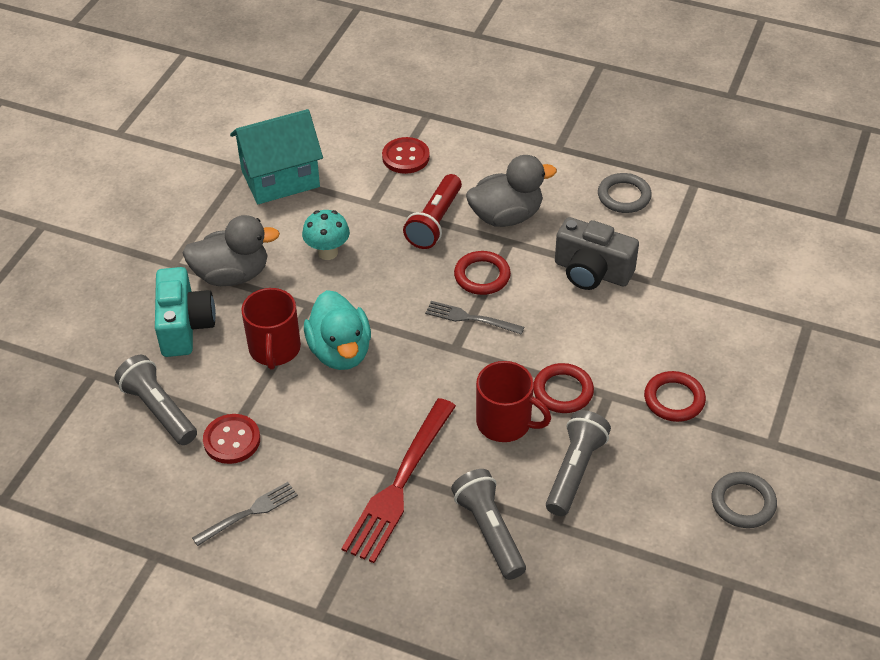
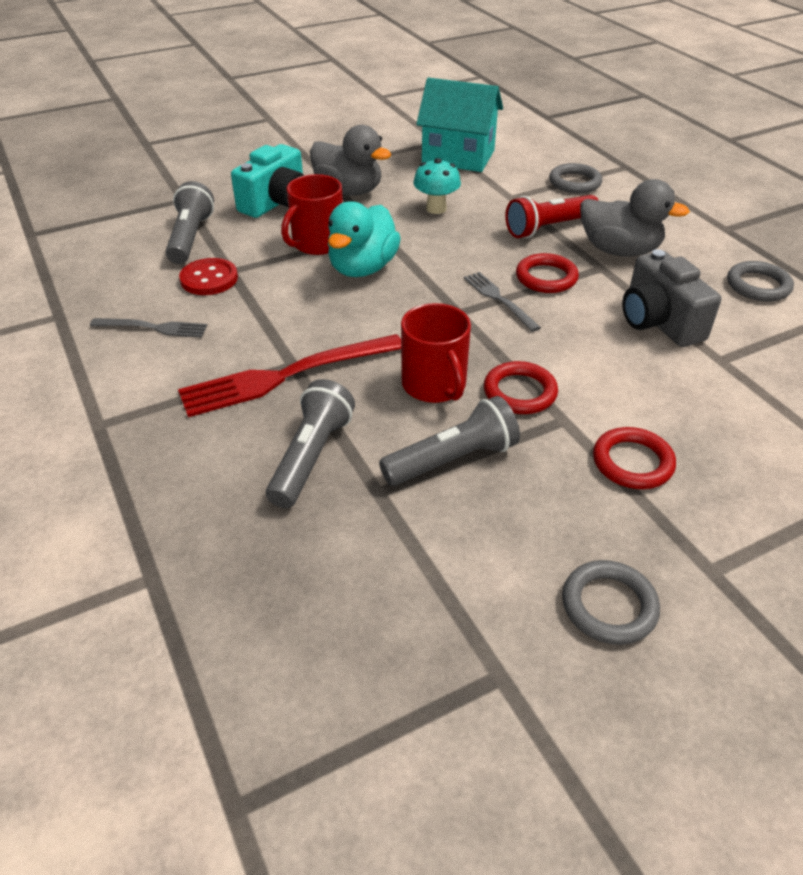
camera: 40 degrees right, 5 degrees down
(405, 157) = (574, 182): red button -> grey ring

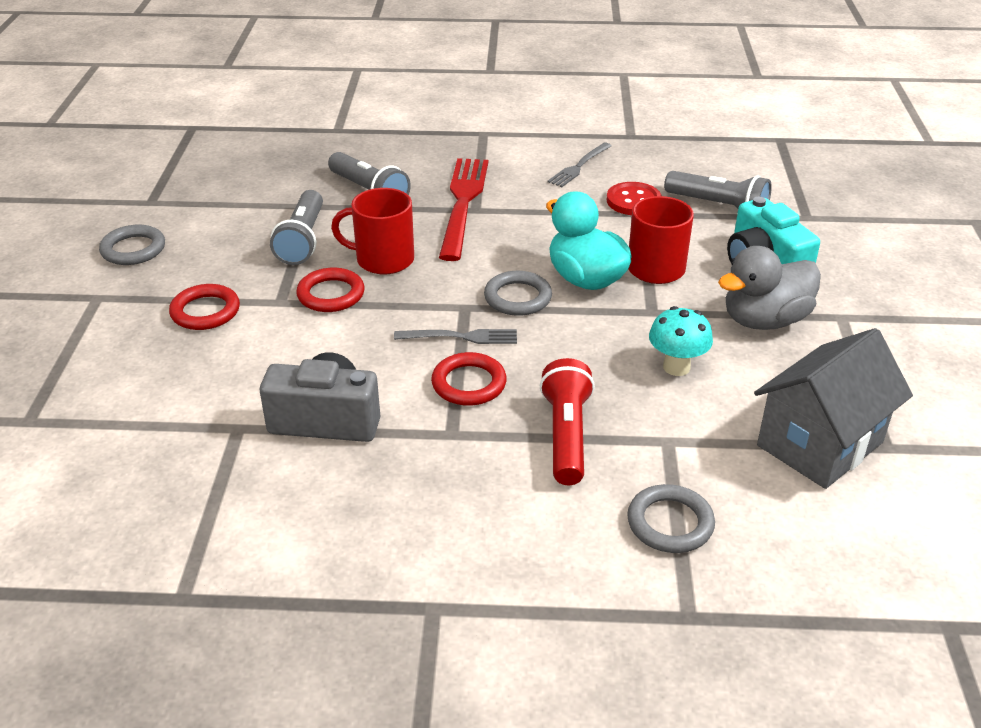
camera: 120 degrees right, 5 degrees down
(458, 157) = (820, 444): turquoise house -> grey house
(619, 250) = (471, 467): grey duck -> none
(758, 285) = (300, 542): grey ring -> grey ring (518, 298)

